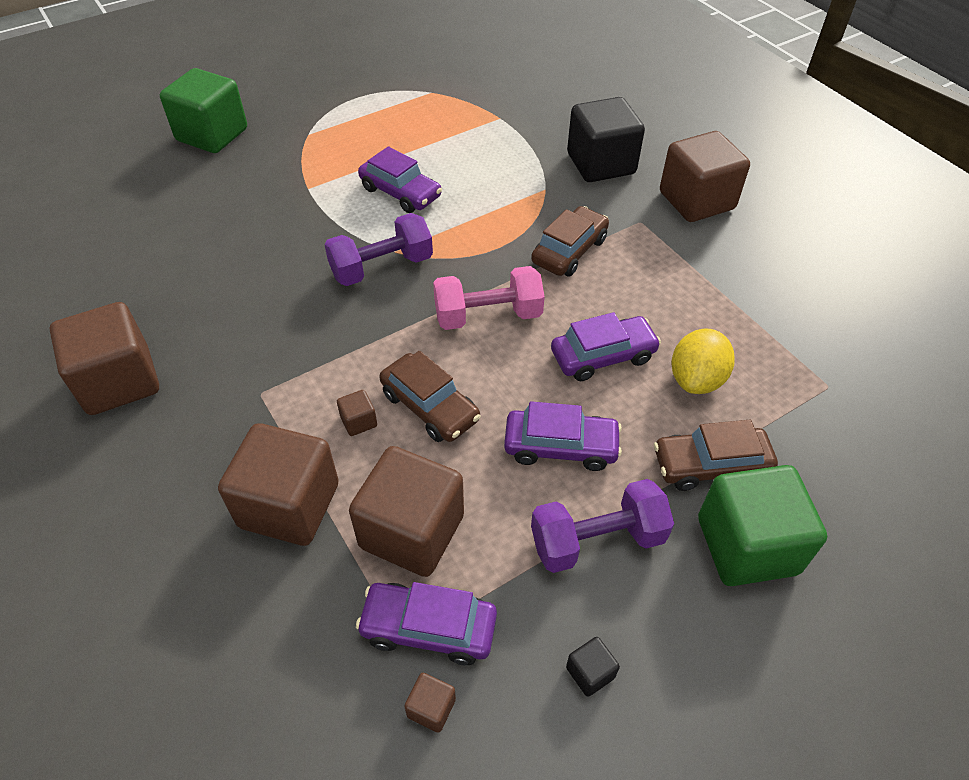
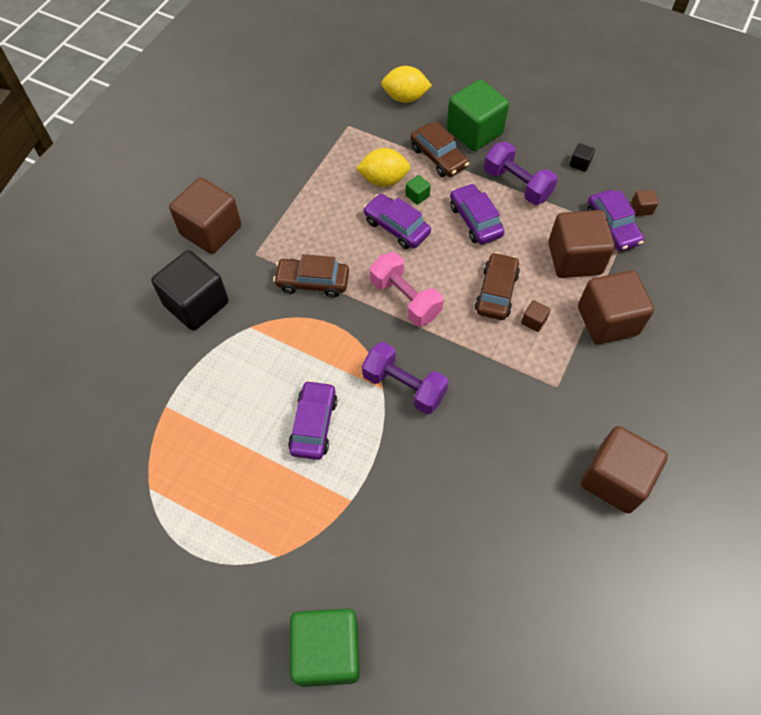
camera: 120 degrees left, 10 degrees up
(645, 403) = (417, 196): none -> green cube
(871, 486) = (405, 98): none -> yellow lemon

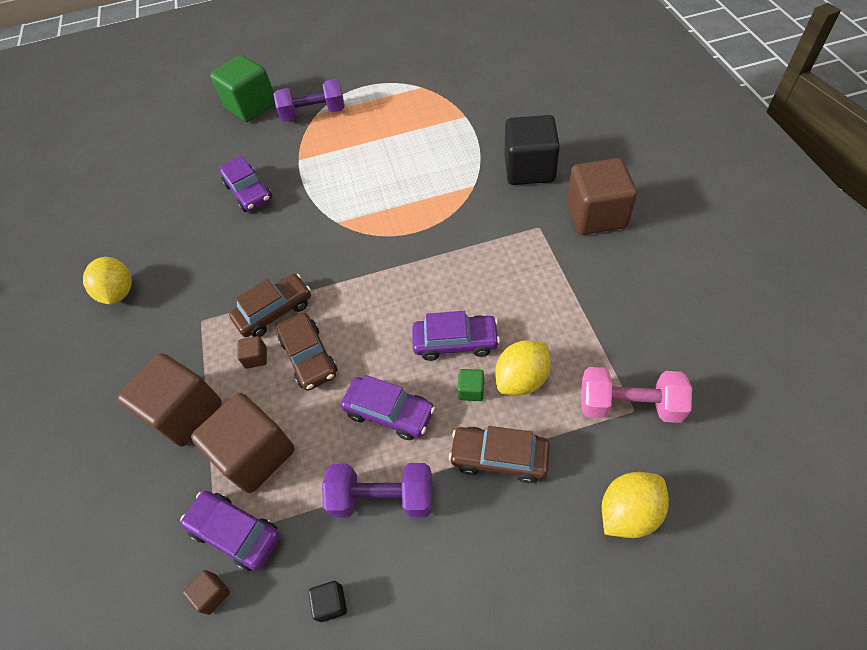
camera: 145 degrees right, 5 degrees down
(312, 282) = (469, 244): brown car -> brown car (274, 311)
(313, 424) = (362, 172): purple car -> purple car (249, 192)
(404, 386) = (323, 234): purple dumbbell -> purple dumbbell (314, 114)
(405, 299) = (382, 289): pink dumbbell -> pink dumbbell (629, 405)
(474, 132) = (497, 535): green cube -> none
(614, 479) = (119, 292): brown cube -> yellow lemon

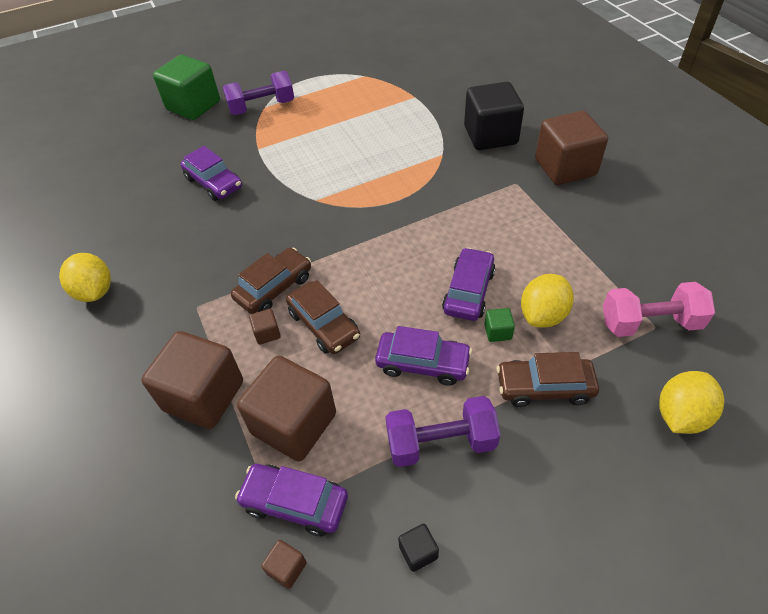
camera: 15 degrees left, 5 degrees down
(455, 342) = (468, 291): purple car -> purple car turned 60 degrees counterclockwise

